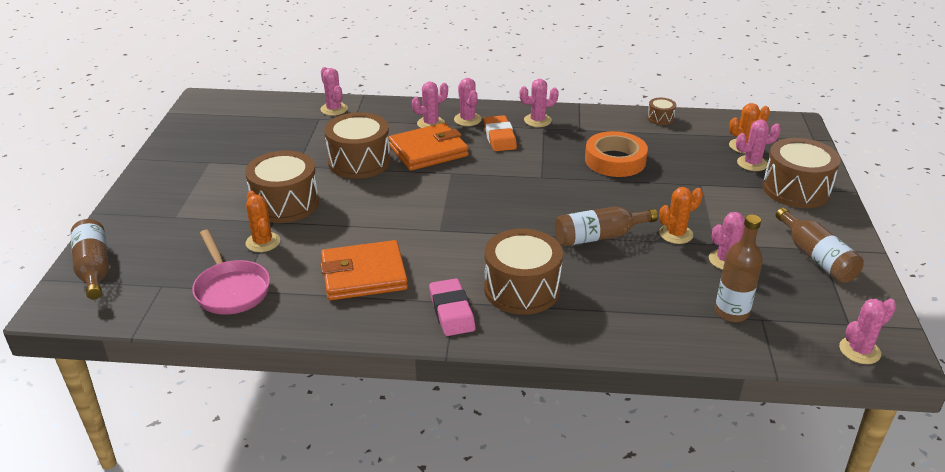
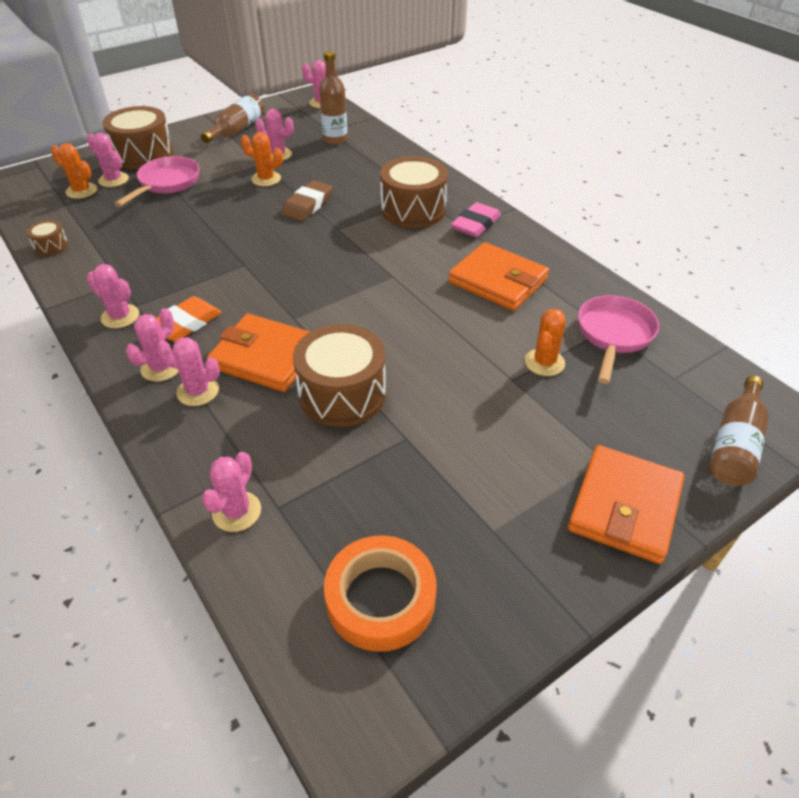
camera: 130 degrees left, 10 degrees up
(147, 204) = (624, 507): none -> orange wallet
(285, 203) = (477, 393): brown drum -> none
(599, 236) = (308, 205): brown bottle -> brown eraser
(615, 160) = (171, 240): orange tape -> orange tape (380, 598)
(719, 184) = (166, 183): none -> pink pan

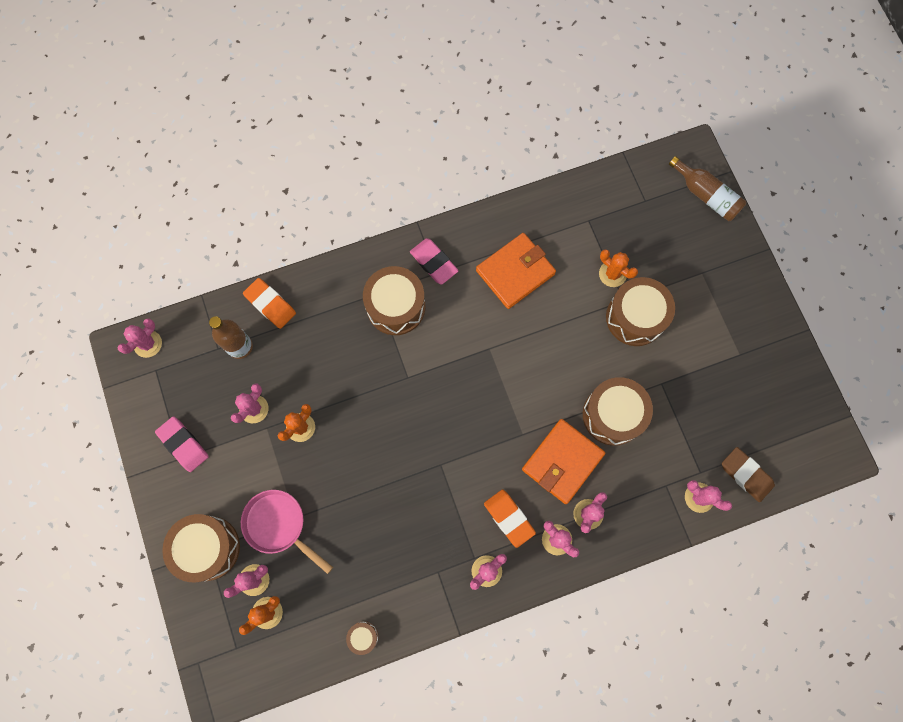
camera: 75 degrees left, 30 degrees up
(236, 130) = (183, 445): brown bottle -> pink eraser
(308, 205) = (361, 396): brown eraser -> brown eraser (746, 475)
(380, 598) = (771, 426): orange tape -> none
(382, 146) = (270, 304): none -> orange eraser
(493, 395) = (635, 317): none -> brown drum
(613, 335) = (596, 218): pink pan -> none
(624, 507) = (737, 277): orange wallet -> none

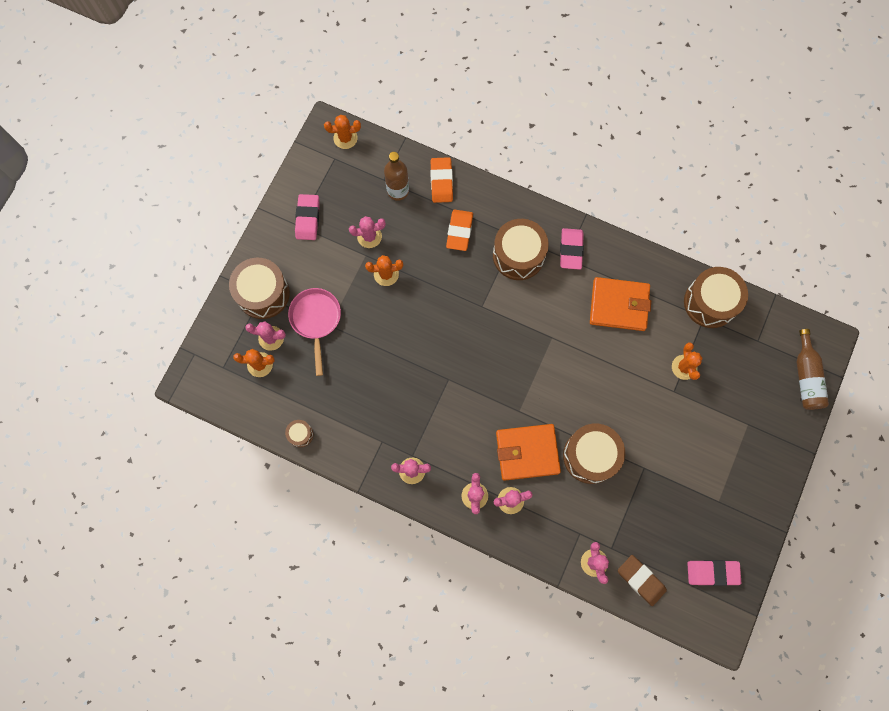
camera: 45 degrees right, 0 degrees up
(148, 344) = (345, 138): pink cactus -> orange cactus
(509, 518) = (458, 453): orange eraser -> orange eraser (459, 231)
(635, 317) = (670, 409): brown drum -> brown drum (710, 302)
(746, 475) = (641, 580): brown eraser -> brown eraser turned 45 degrees counterclockwise
(789, 414) = (712, 572): none -> pink eraser

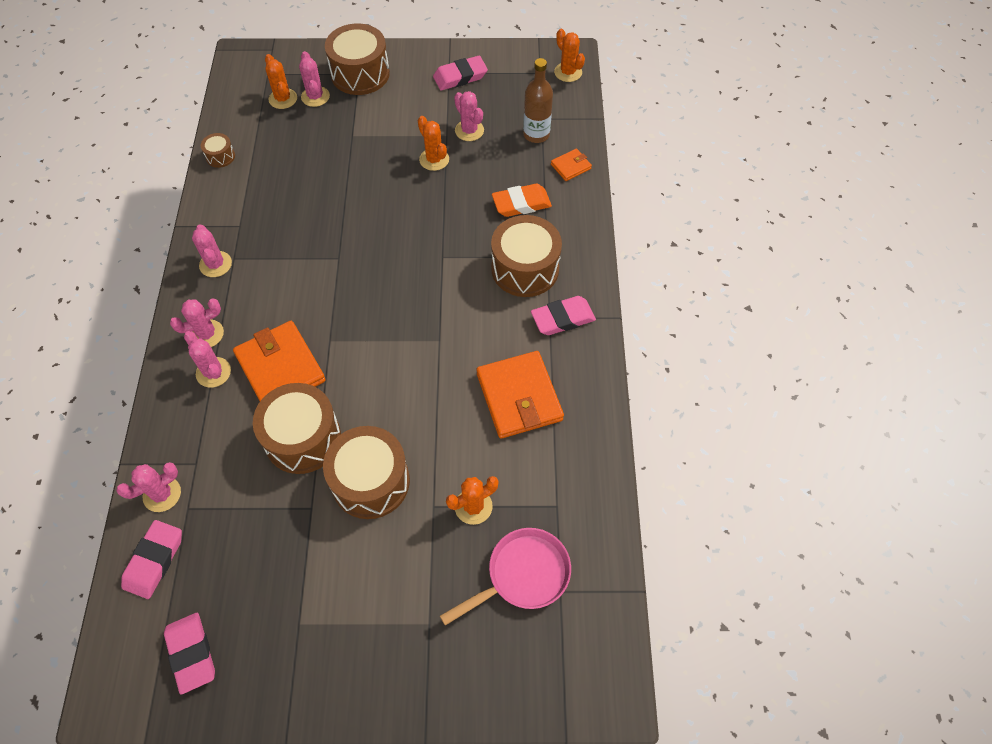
camera: 65 degrees right, 15 degrees down
(316, 320) = (352, 123): pink pan -> pink pan (522, 575)
(441, 182) = (571, 166): orange eraser -> orange wallet
(641, 580) = (154, 561): brown eraser -> pink eraser
(710, 302) = (582, 506): brown drum -> brown drum (370, 481)
(806, 376) = (540, 683): brown bottle -> none

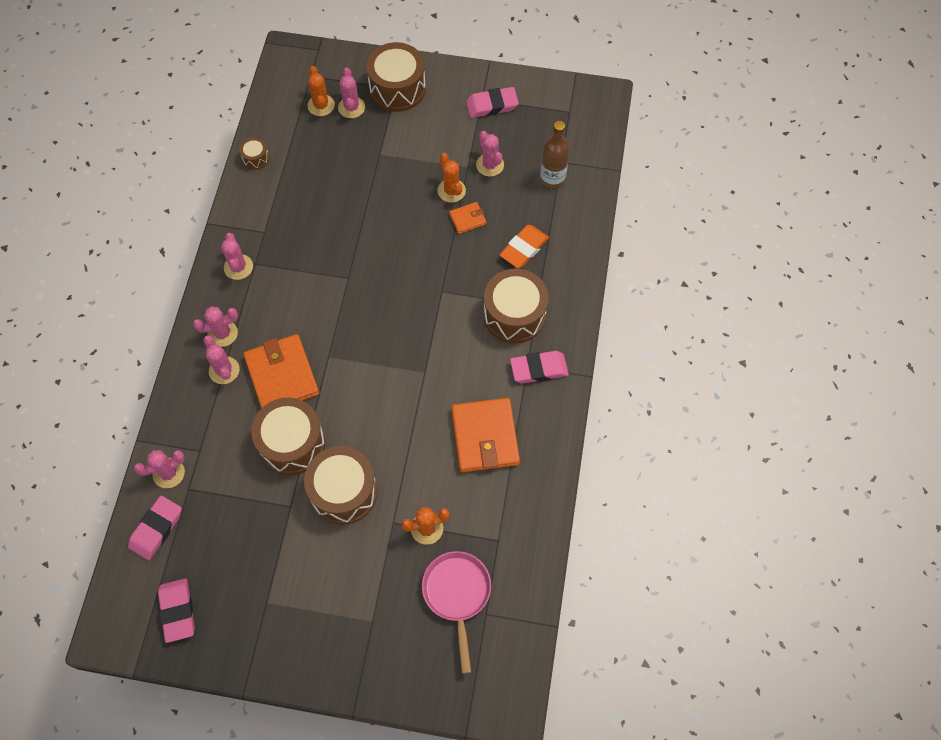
camera: 10 degrees right, 5 degrees up
(521, 204) = (524, 249): orange eraser -> orange eraser turned 45 degrees counterclockwise
(522, 575) = (457, 594): pink pan -> pink pan turned 75 degrees counterclockwise
(568, 72) = (596, 115): orange cactus -> none
(571, 166) = (578, 217): orange wallet -> orange wallet (467, 219)

